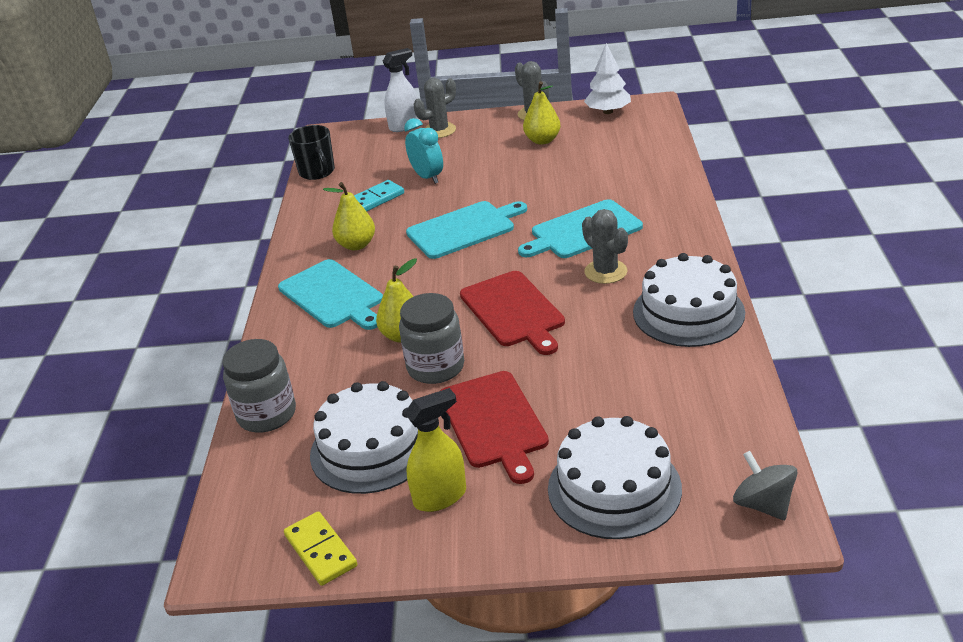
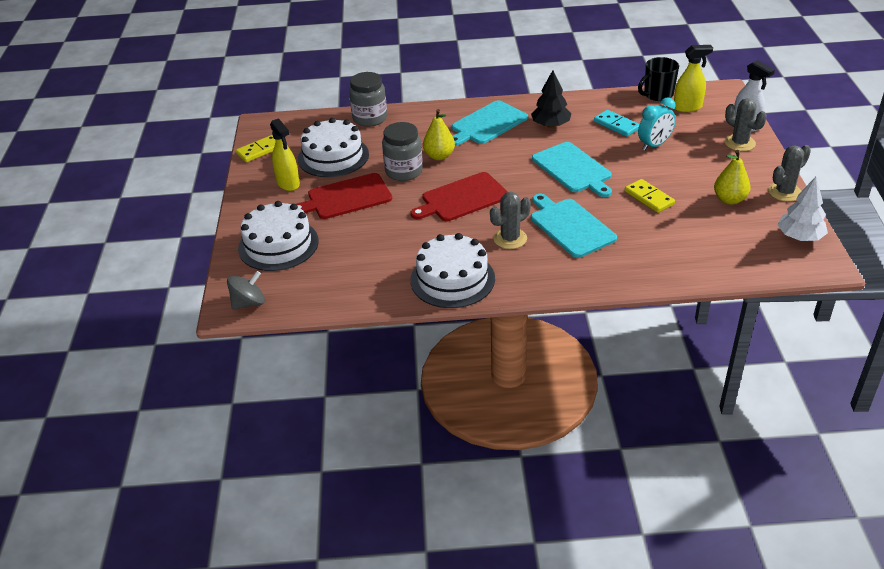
camera: 85 degrees right, 5 degrees up
(354, 155) = (687, 107): none -> yellow spray bottle
(356, 245) = (550, 125): yellow pear -> black tree
(533, 183) = (649, 198): none -> yellow domino

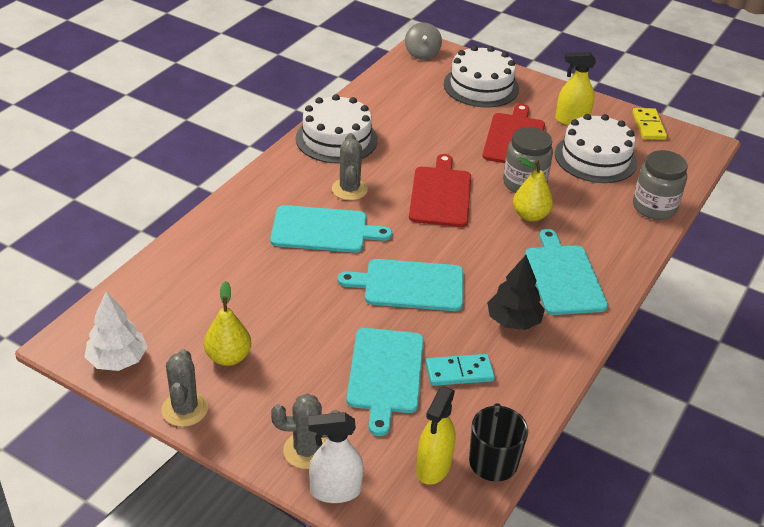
camera: 120 degrees right, 0 degrees up
(649, 198) = (302, 304): yellow domino -> none
(654, 145) = (385, 374): turquoise clock -> turquoise cutting board

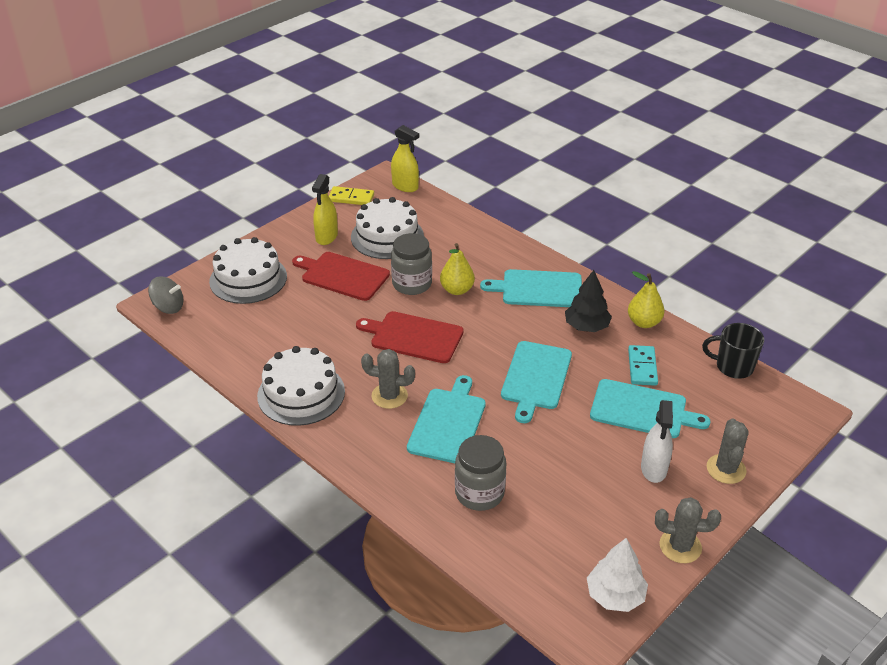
camera: 75 degrees left, 0 degrees up
(228, 357) = (616, 510): yellow pear -> yellow pear (643, 322)
(335, 491) = (766, 457): white spray bottle -> white spray bottle (653, 469)
(433, 467) = (740, 399): yellow spray bottle -> yellow spray bottle (405, 186)
(654, 207) = (462, 223): grey jar -> grey jar (479, 493)

